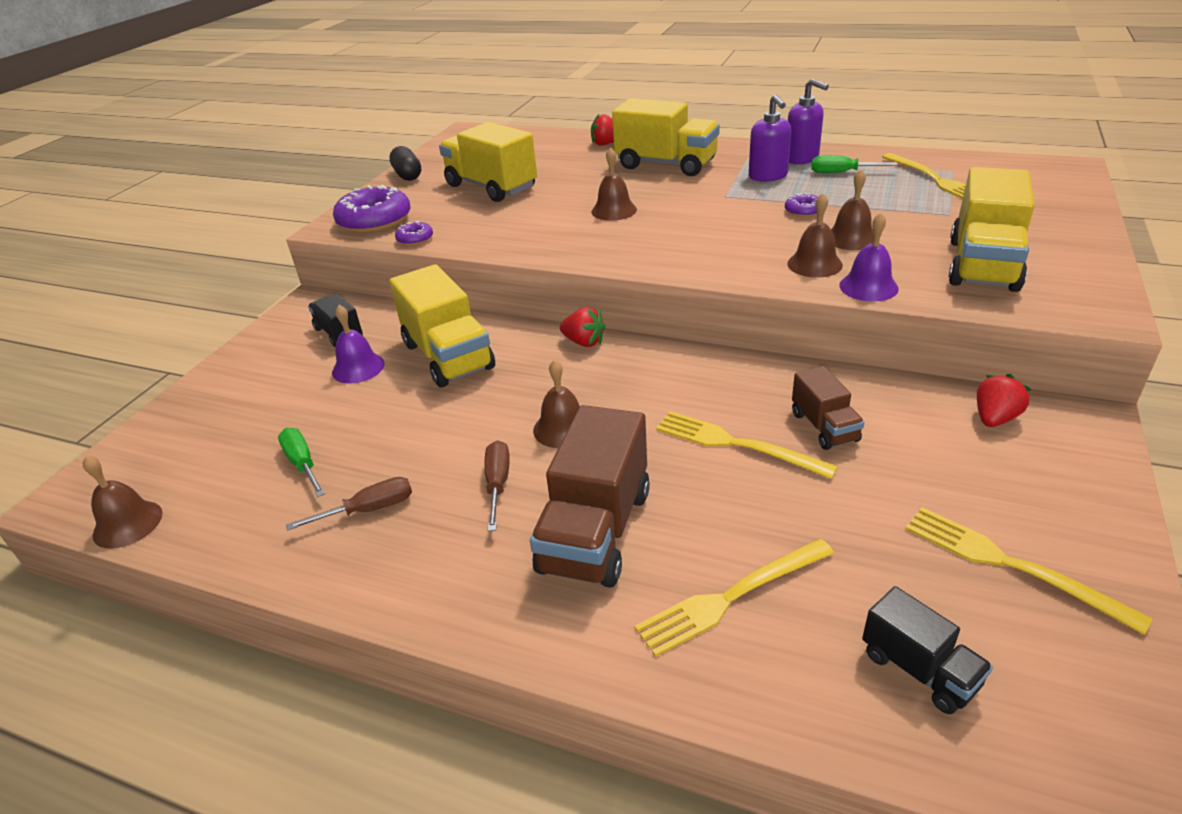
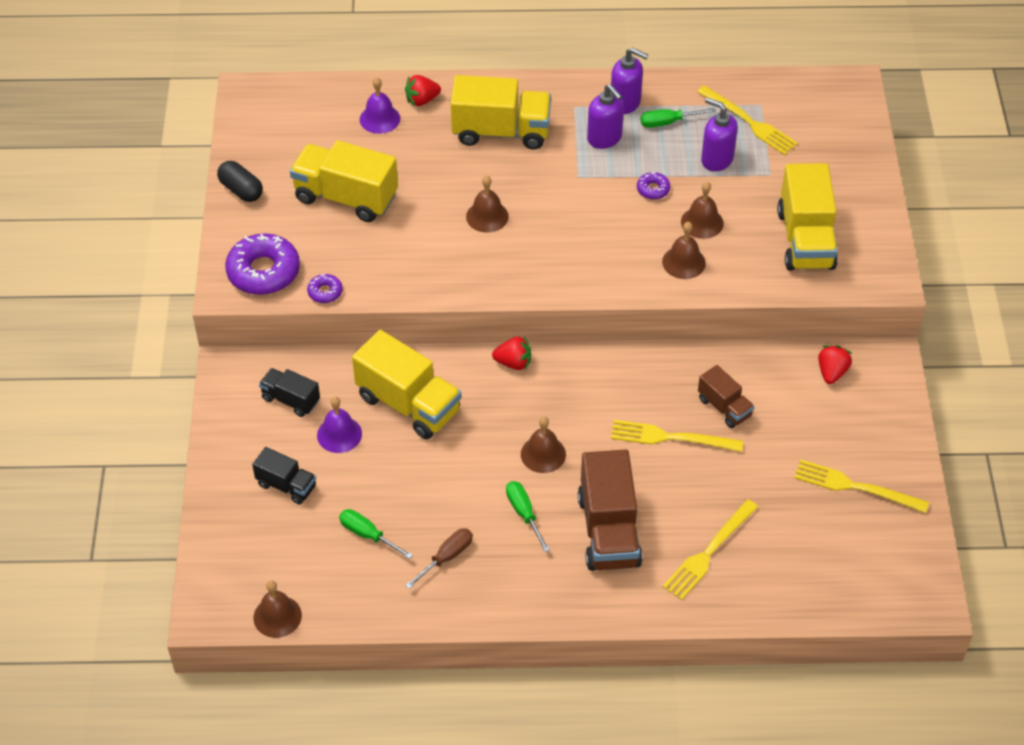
camera: 25 degrees left, 15 degrees up
(498, 484) = (524, 513): brown screwdriver -> green screwdriver
(868, 287) = (730, 282): purple bell -> purple bell (380, 119)
(887, 199) = (716, 159): none -> purple soap dispenser
(919, 669) = (819, 565): black truck -> black truck (286, 485)

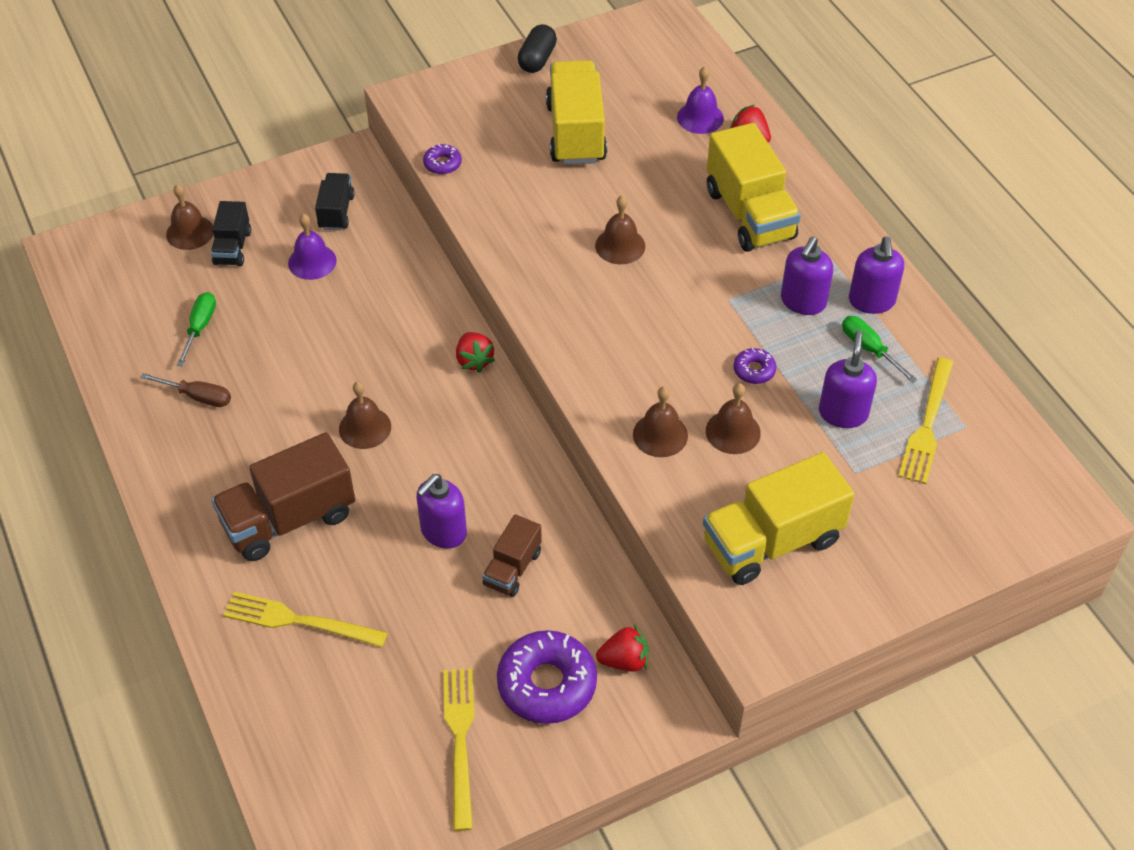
camera: 65 degrees right, 0 degrees up
(263, 272) = (443, 113): purple donut -> purple donut (547, 684)
(277, 616) = (79, 298): brown bell -> brown bell (190, 232)
(408, 404) = (376, 298): yellow truck -> none
(524, 513) = (280, 439): green screwdriver -> none
(671, 437) = (443, 532): yellow fork -> purple soap dispenser

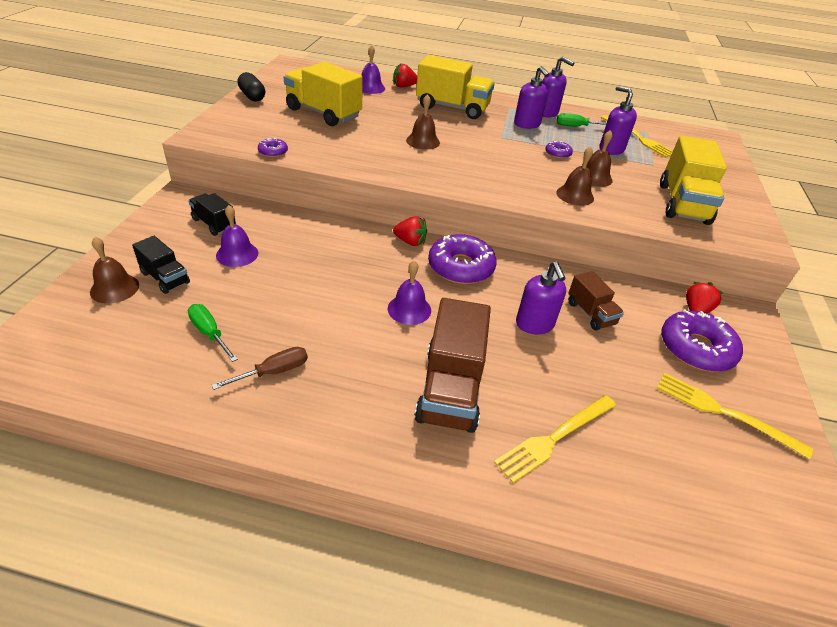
camera: 55 degrees left, 10 degrees down
(365, 427) = (409, 309): brown bell -> purple bell
(475, 424) = (461, 267): none -> purple donut

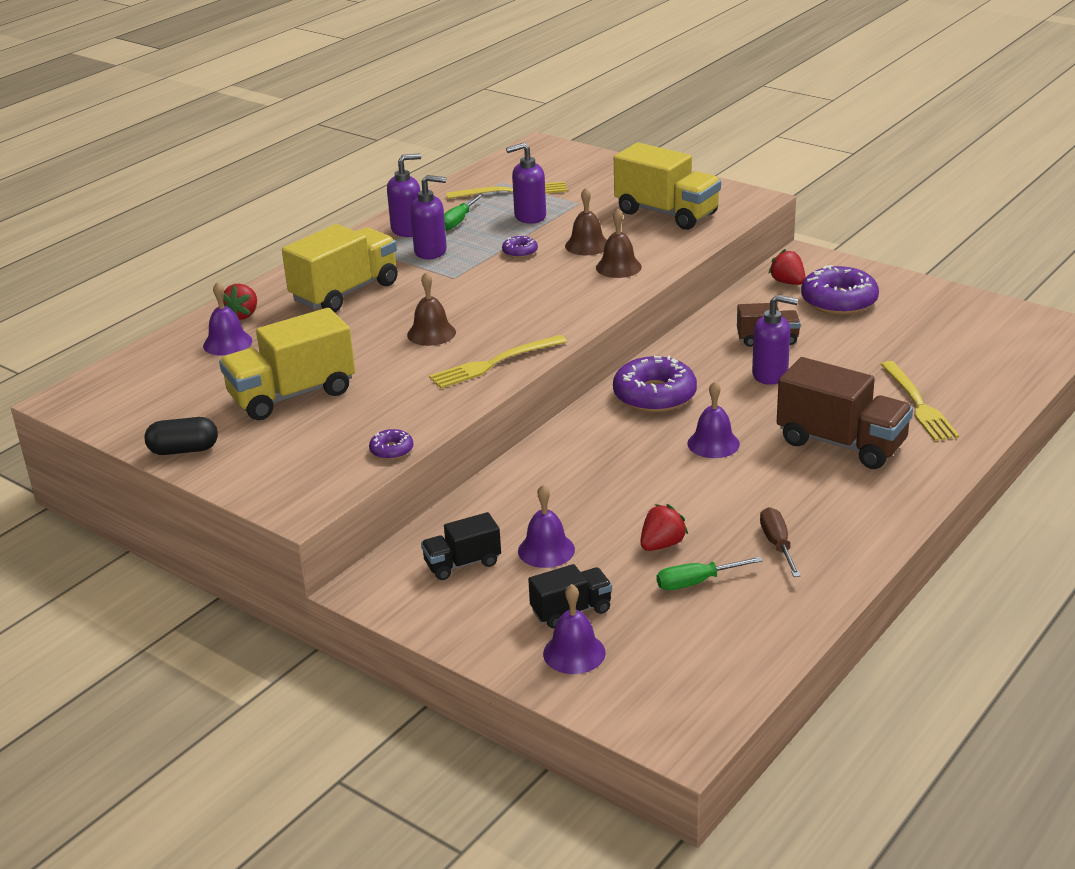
camera: 60 degrees left, 10 degrees down
(114, 288) = (574, 653): brown bell -> purple bell
(410, 242) = (587, 418): red strawberry -> red strawberry (662, 545)
(724, 412) = (917, 316): yellow fork -> yellow fork (494, 363)

